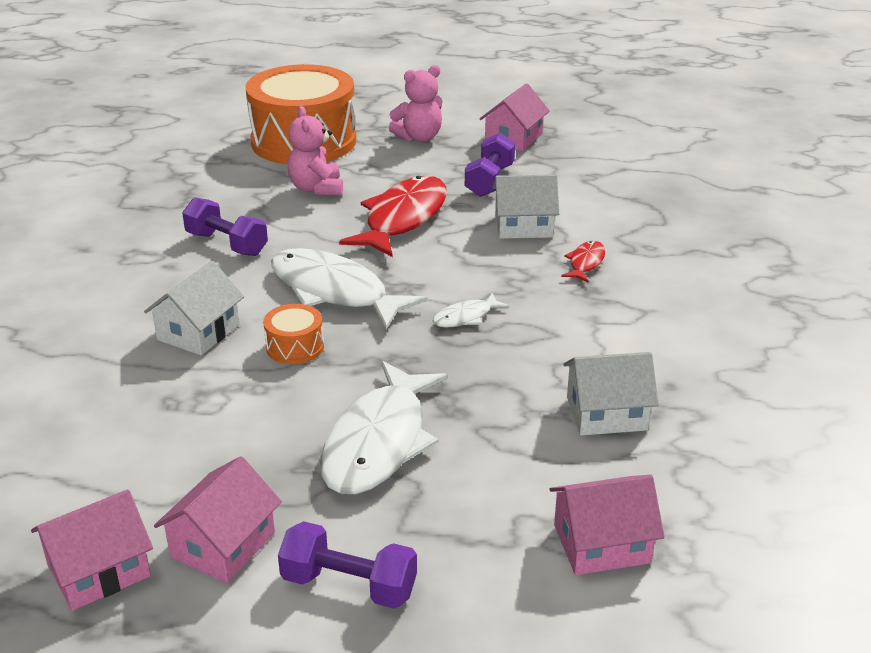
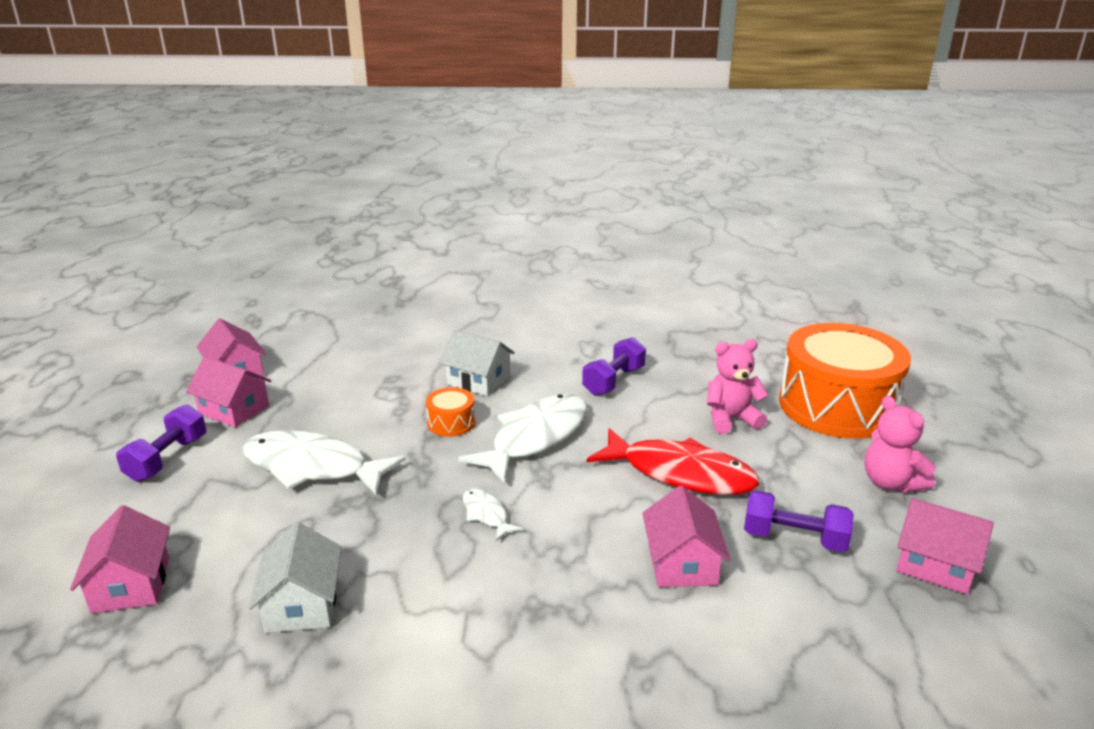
camera: 90 degrees right, 5 degrees down
(523, 226) = (682, 563): white house -> pink house
(585, 263) = (598, 612): red fish -> none

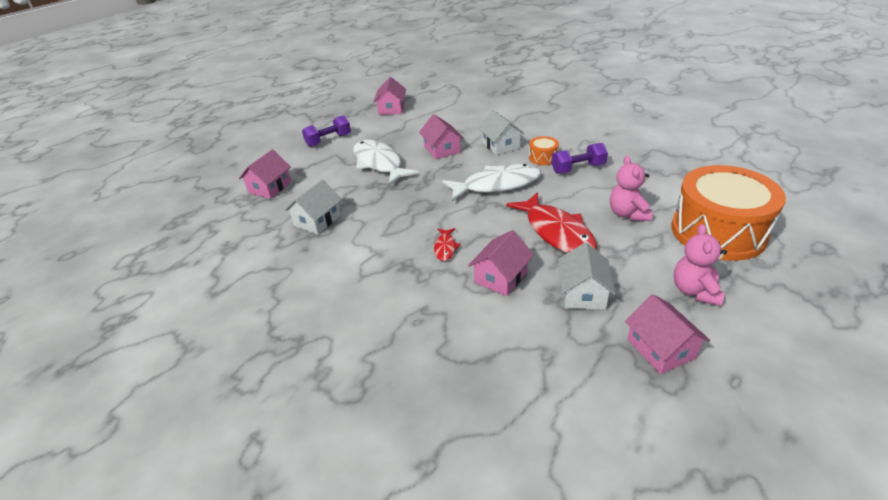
camera: 40 degrees right, 10 degrees up
(234, 410) = (374, 126): pink house -> pink house (442, 149)
(451, 423) = (462, 163): orange drum -> orange drum (543, 158)
(486, 514) = (430, 213): white fish -> none
(564, 556) = (445, 248): none -> red fish
(731, 419) = (627, 214): pink teddy bear -> pink teddy bear turned 120 degrees counterclockwise
(794, 538) = (583, 293): purple dumbbell -> white house

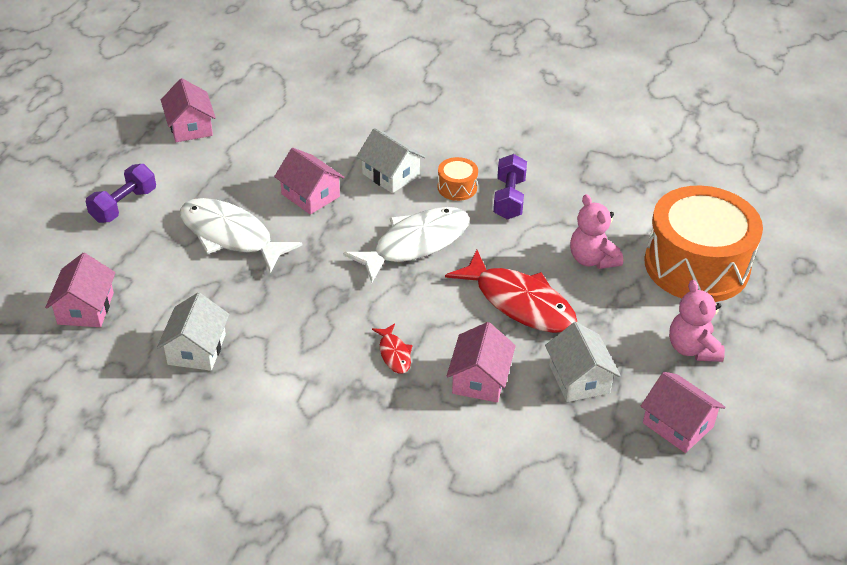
camera: 25 degrees left, 5 degrees up
(578, 168) = (509, 198): purple dumbbell -> purple dumbbell turned 45 degrees counterclockwise

